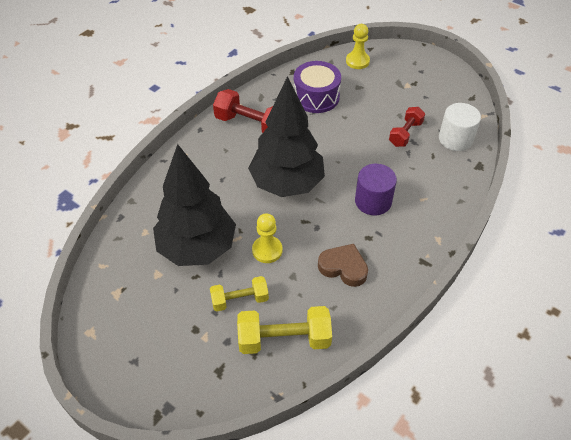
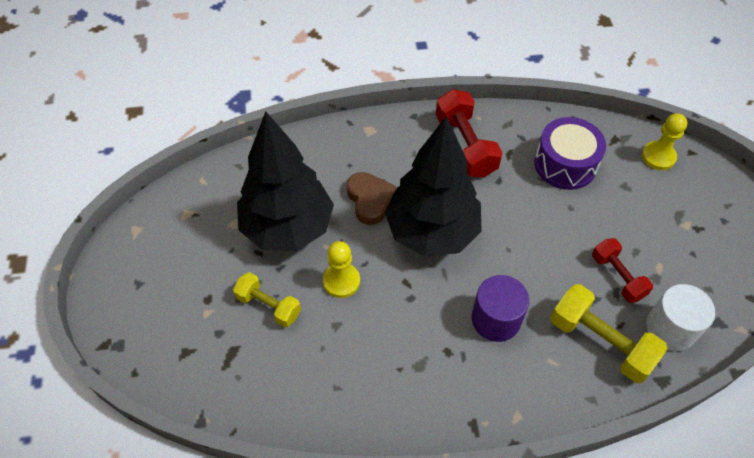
camera: 45 degrees right, 5 degrees up
(284, 339) = (263, 376): yellow dumbbell -> yellow dumbbell (600, 342)
(343, 267) = (389, 359): brown heart -> brown heart (370, 200)
(405, 134) = (617, 277): red dumbbell -> red dumbbell turned 75 degrees clockwise

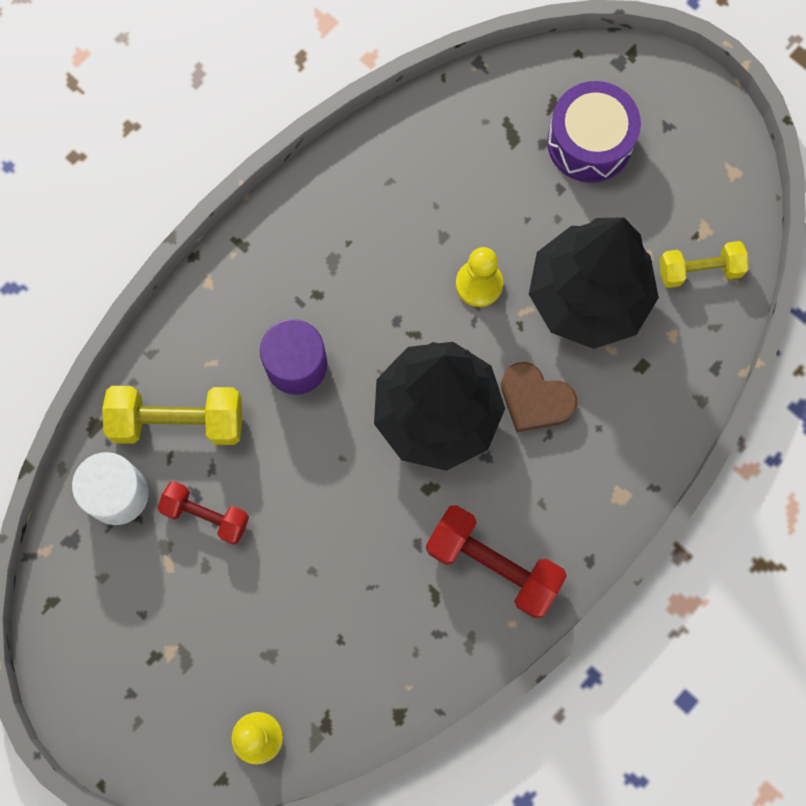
camera: 140 degrees right, 20 degrees up
(268, 306) = (523, 203): yellow dumbbell -> yellow dumbbell (699, 270)
(565, 164) = (359, 632): purple drum -> purple drum (589, 142)

